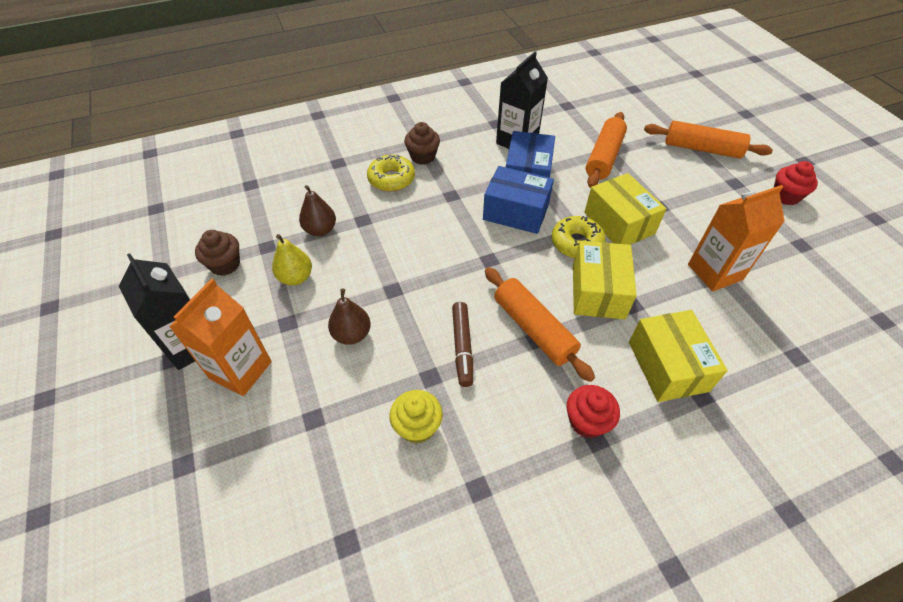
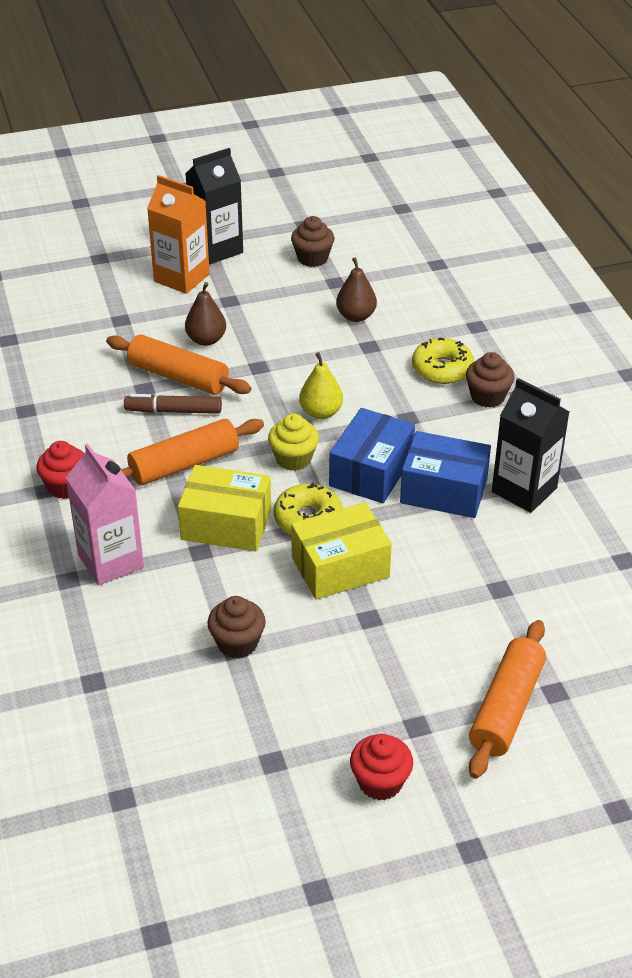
camera: 95 degrees right, 10 degrees down
(296, 277) = (287, 303): yellow pear -> yellow pear (321, 412)
(417, 426) = (94, 378): yellow cupcake -> yellow cupcake (293, 459)
(603, 157) = (485, 579): orange rolling pin -> orange rolling pin (178, 376)
(667, 366) = (110, 561): yellow box -> pink carton
(715, 272) = (237, 643): orange carton -> brown cupcake

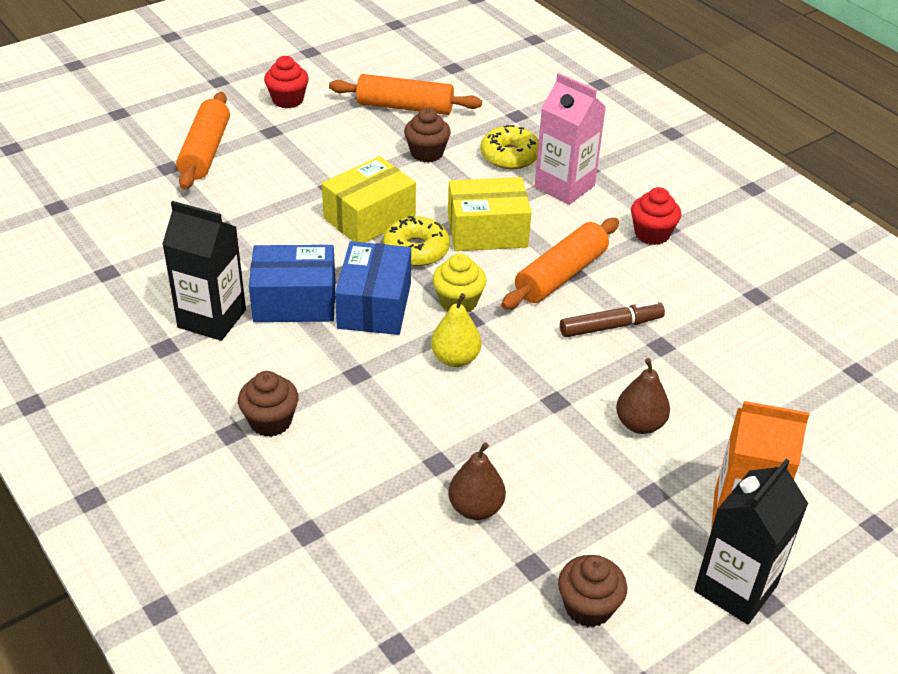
camera: 160 degrees right, 0 degrees up
(178, 376) = (635, 367): orange rolling pin -> orange rolling pin (405, 107)
(442, 369) = (335, 449): yellow donut -> yellow donut (510, 156)

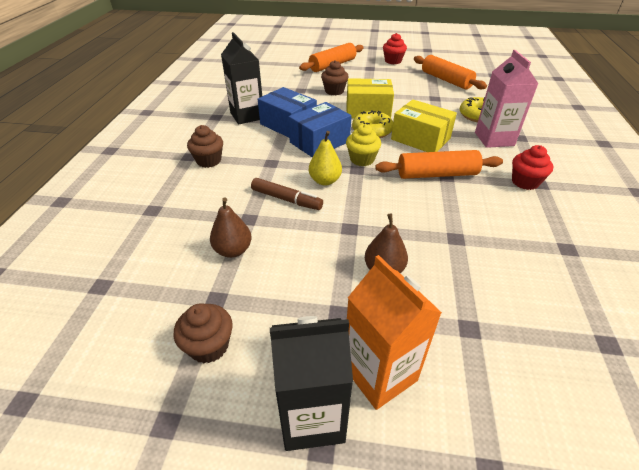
camera: 45 degrees right, 0 degrees up
(427, 153) = (432, 99): brown cupcake -> brown cupcake (334, 91)
(611, 326) = (435, 212): brown marker -> brown marker (286, 199)

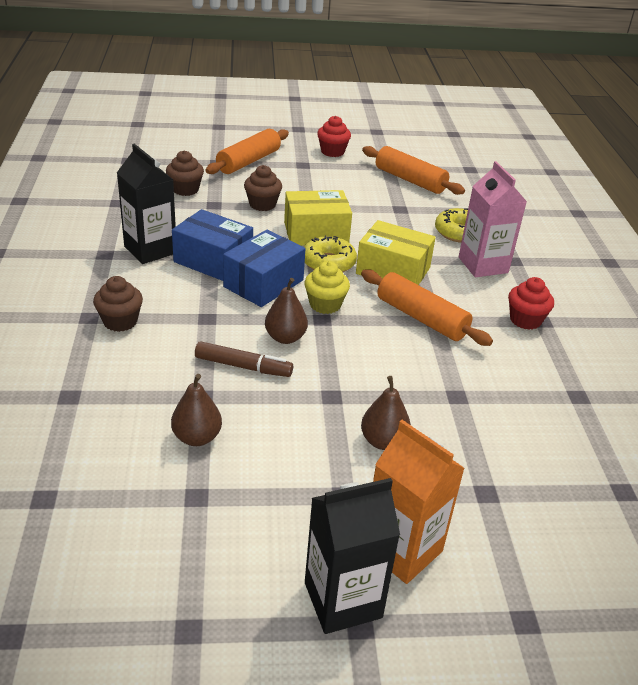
camera: 15 degrees left, 5 degrees down
(209, 346) = (207, 547): brown cupcake -> brown cupcake (185, 189)
(325, 181) = (285, 337): yellow pear -> brown pear
(436, 174) = (421, 318): orange rolling pin -> orange rolling pin turned 60 degrees clockwise

